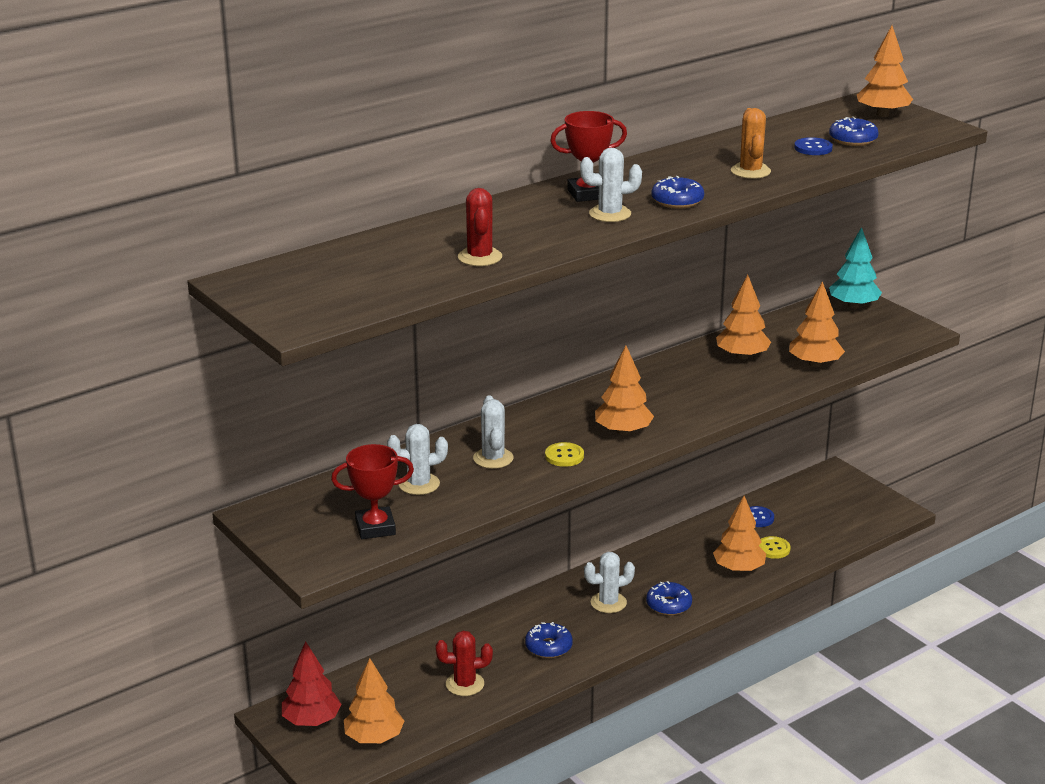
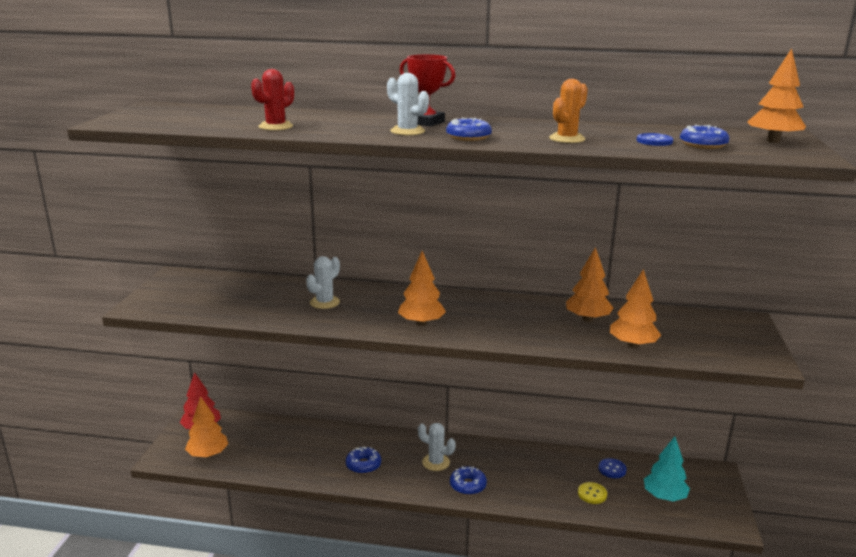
camera: 45 degrees right, 5 degrees down
(375, 528) = (200, 305): red trophy -> none
(419, 484) = (264, 296): white cactus -> none
(465, 684) = (291, 456): red cactus -> none
(564, 456) = (361, 319): yellow button -> none
(739, 569) = (547, 492): orange tree -> none
(853, 306) = (739, 325): turquoise tree -> turquoise tree (664, 497)

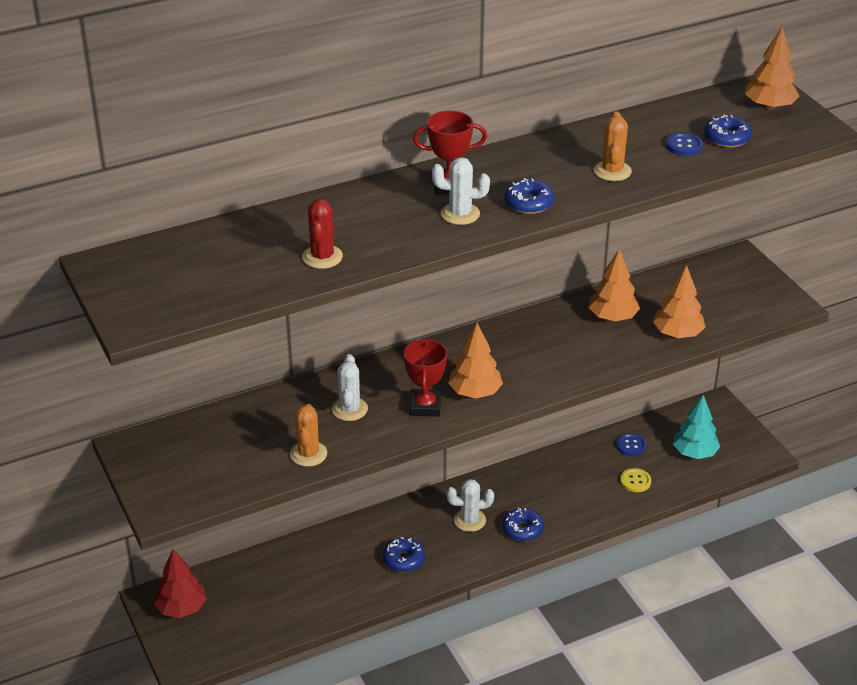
camera: 35 degrees left, 15 degrees up
(208, 454) = (229, 633): orange tree -> none
(263, 314) = (308, 454): none -> orange cactus
(375, 318) = (425, 406): none -> red trophy

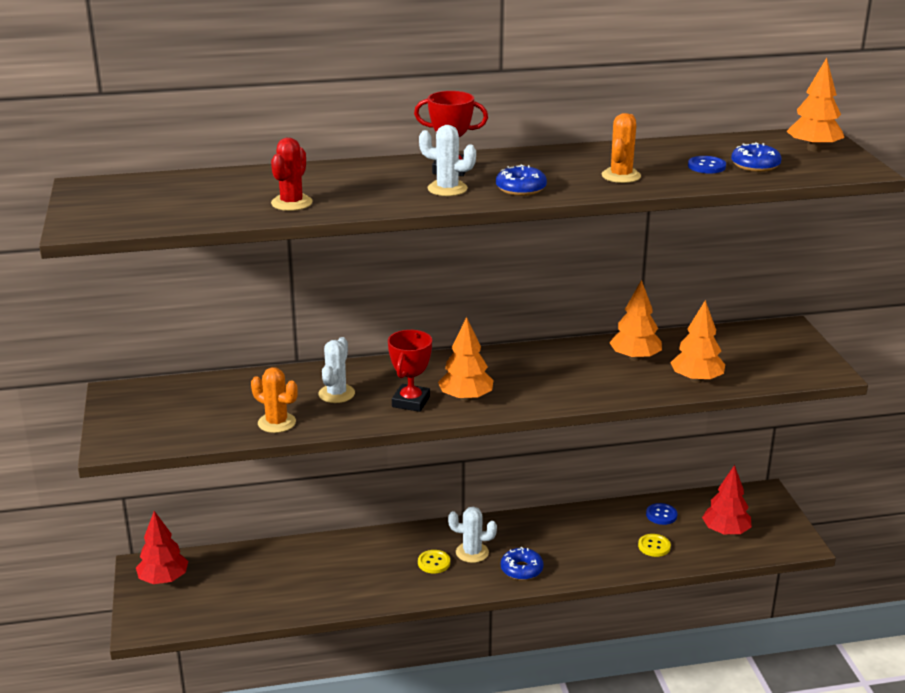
camera: 15 degrees right, 10 degrees down
(308, 454) = (277, 423): orange cactus -> orange cactus turned 75 degrees counterclockwise
(404, 560) = (392, 575): blue donut -> none
(437, 538) = (434, 563): none -> yellow button
(694, 453) = (725, 531): turquoise tree -> red tree

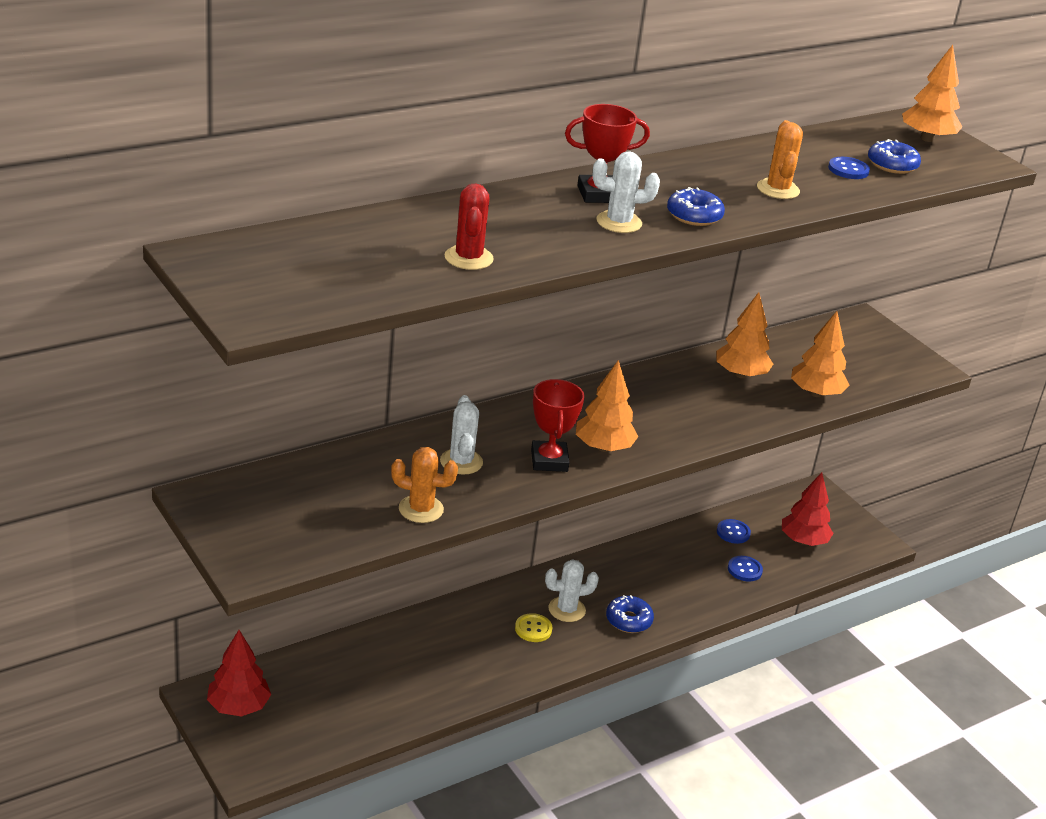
camera: 25 degrees left, 5 degrees up
(654, 546) = (744, 570): yellow button -> blue button

